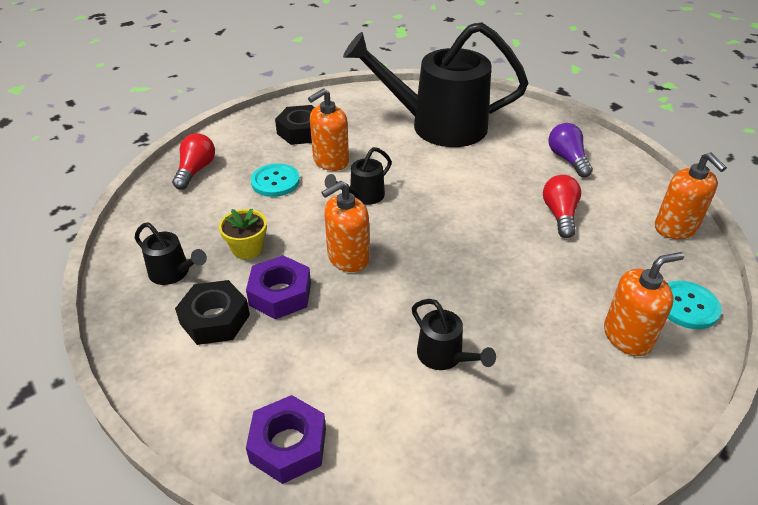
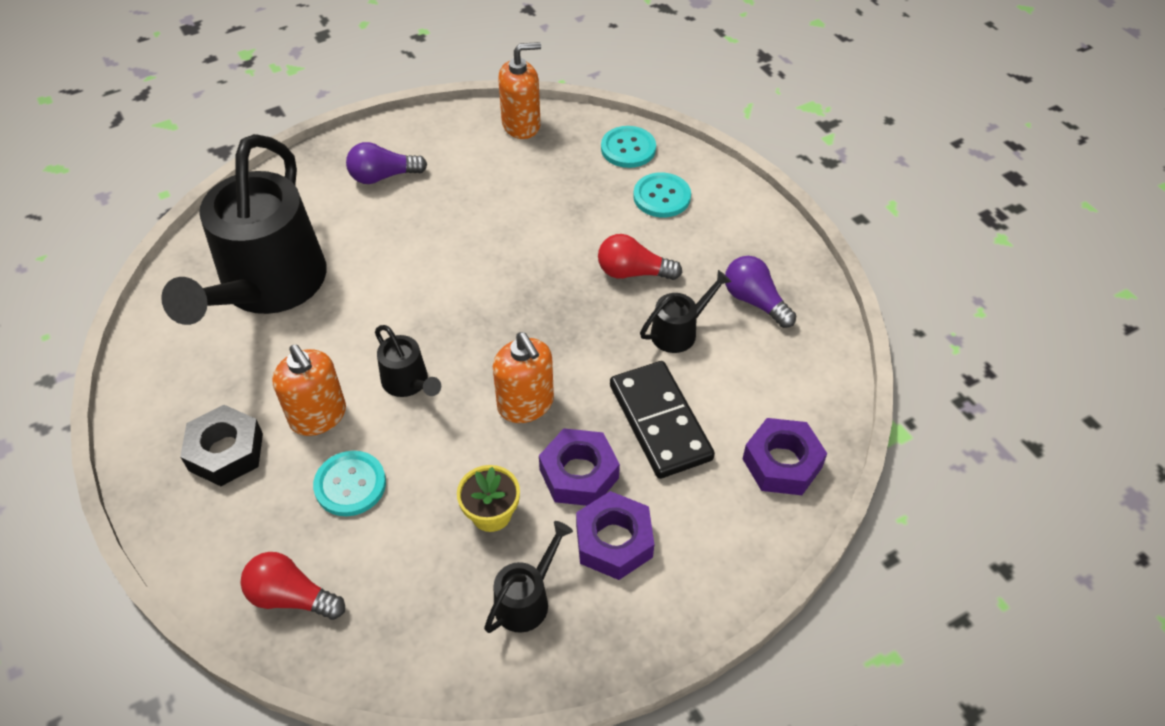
camera: 85 degrees left, 10 degrees up
(215, 319) = (614, 541): black nut -> purple nut
(334, 345) = (660, 422): none -> black domino
(501, 423) = (755, 301): none -> purple light bulb
(560, 215) = (483, 205): red light bulb -> red light bulb (633, 272)
(627, 337) = (661, 197): orange soap dispenser -> turquoise button

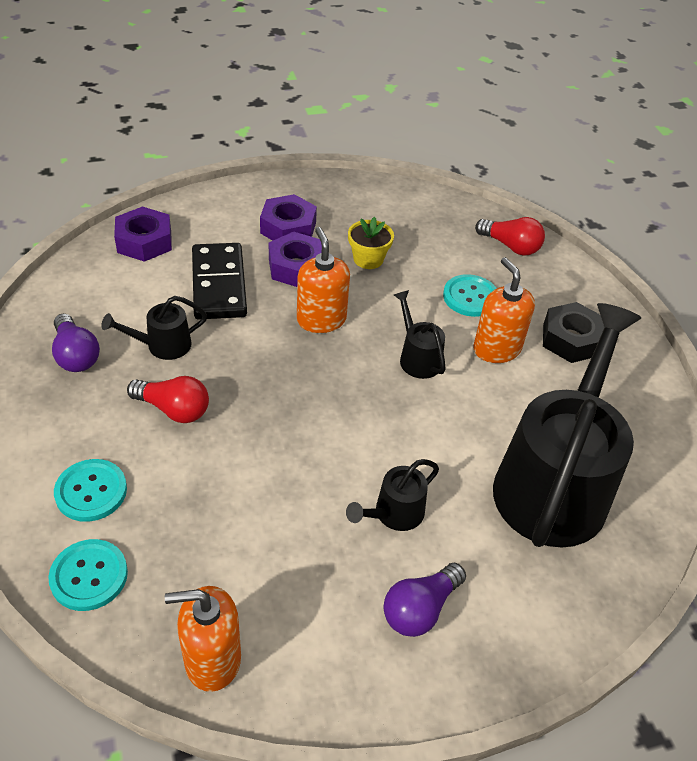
camera: 170 degrees left, 5 degrees down
(383, 176) = (420, 609): purple light bulb -> purple light bulb turned 135 degrees clockwise
(527, 598) = (356, 214): black watering can -> black watering can (393, 514)

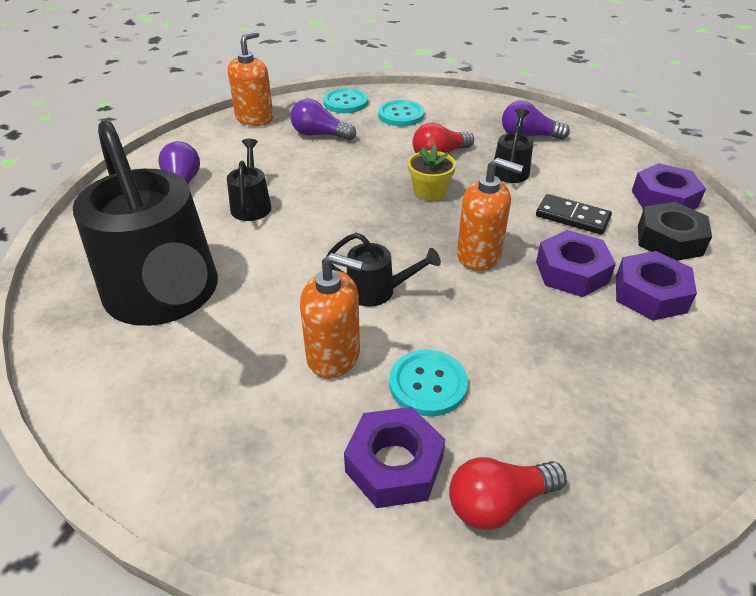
camera: 130 degrees right, 5 degrees down
(204, 548) = (319, 135): none -> purple light bulb
(219, 284) = (572, 217): black domino -> black domino, size x0.64
(368, 259) = (555, 331): yellow flower pot -> yellow flower pot (429, 192)
(534, 288) = (394, 465): none -> purple nut
(571, 339) = (282, 436): black nut -> black nut (669, 240)

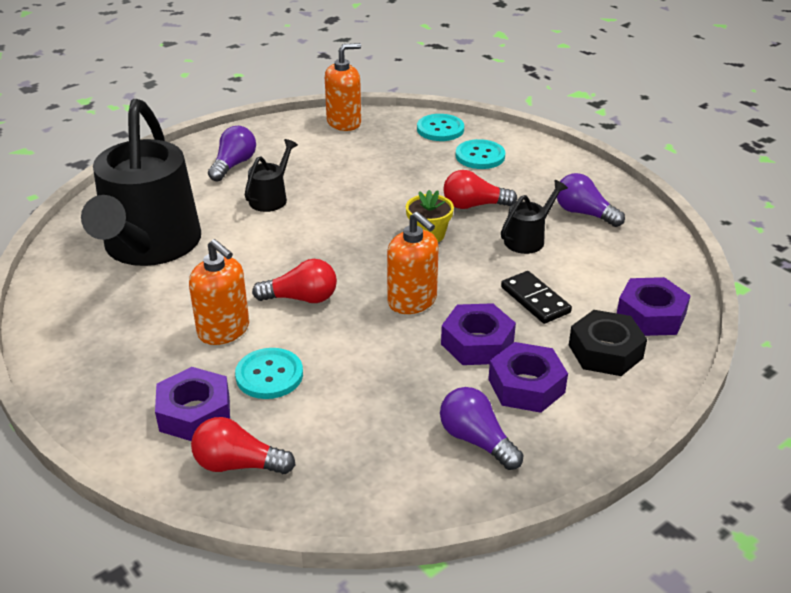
camera: 30 degrees right, 5 degrees down
(319, 135) = (385, 154): purple light bulb -> purple light bulb (476, 440)
(378, 291) = (301, 298): black watering can -> red light bulb

